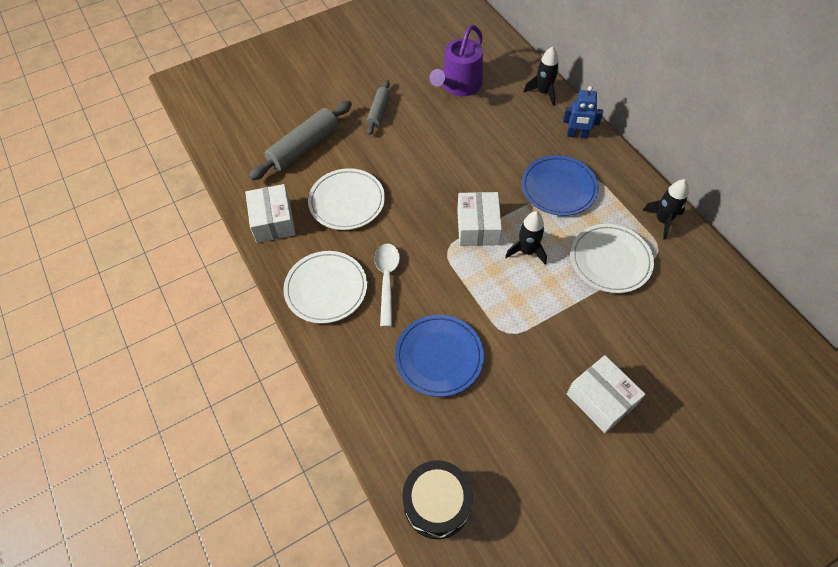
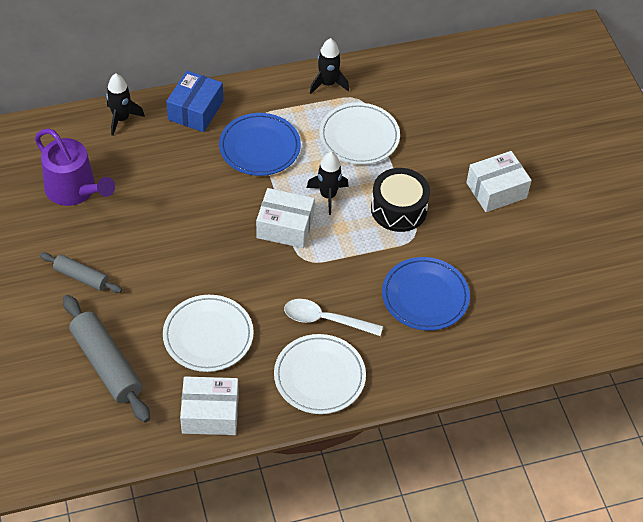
camera: 80 degrees left, 5 degrees down
(437, 503) = (564, 332): black drum -> black drum (398, 209)
(577, 135) = (195, 110): blue robot -> blue box

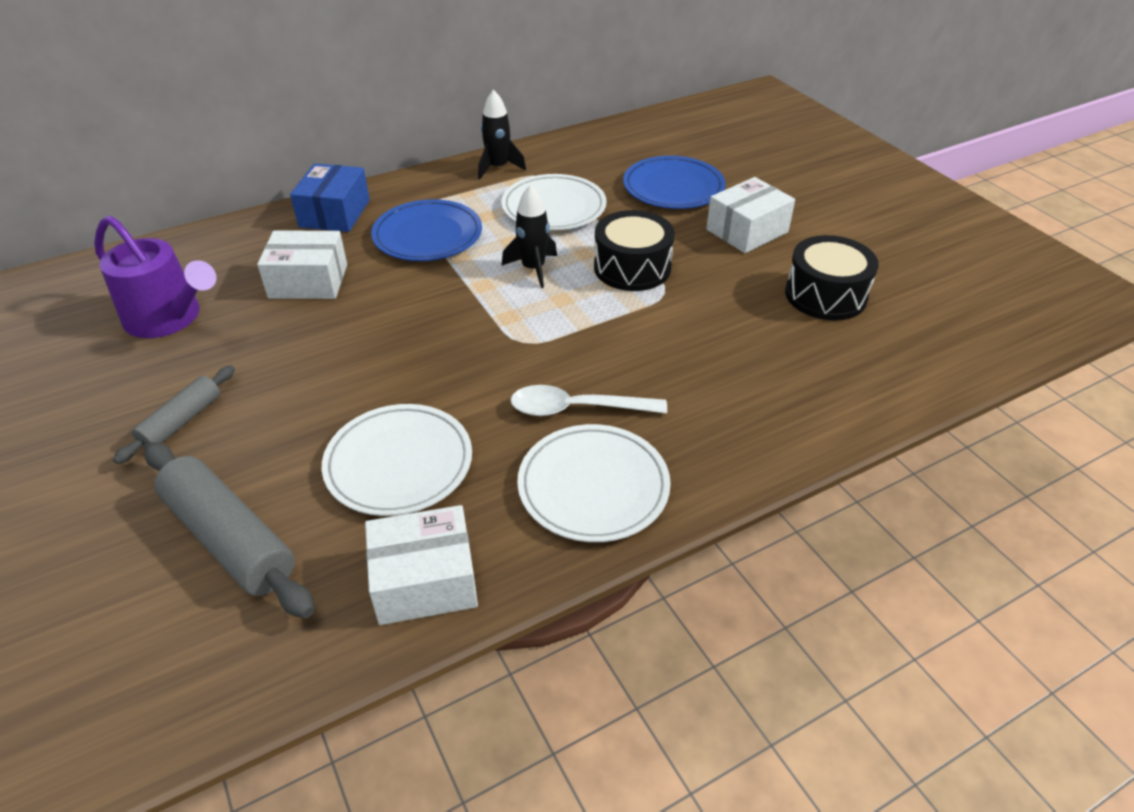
camera: 10 degrees left, 10 degrees down
(81, 277) = (181, 421): grey rolling pin -> grey rolling pin turned 75 degrees counterclockwise
(121, 119) = (234, 235): black rocket -> none
(285, 227) = (484, 310): white box -> white box (308, 281)
(425, 296) = (709, 355): blue plate -> blue plate (673, 187)
(527, 263) = (825, 295): none -> black drum

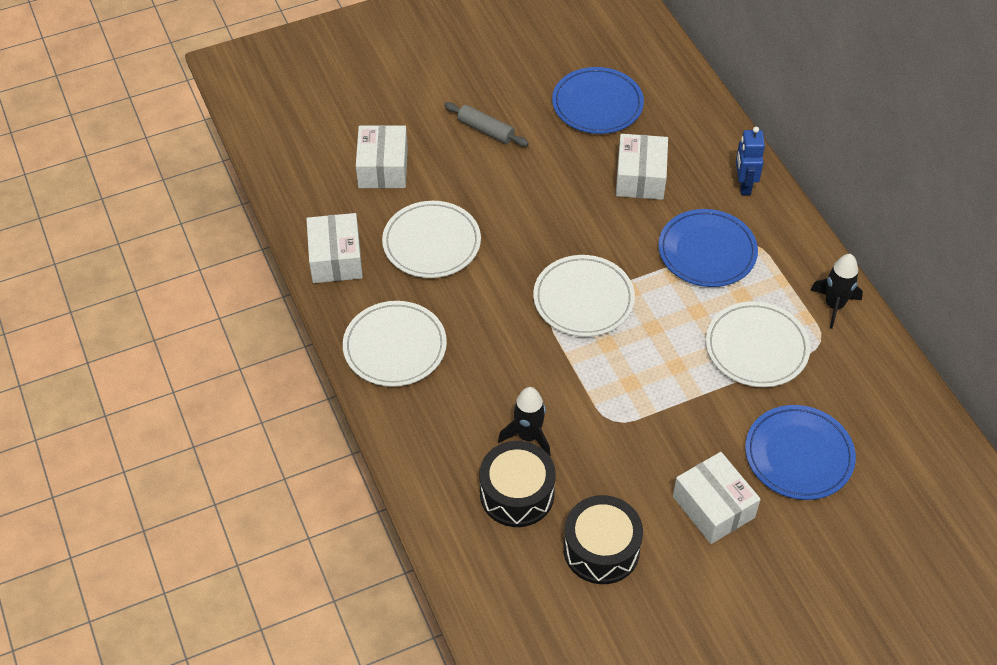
camera: 95 degrees right, 10 degrees up
(168, 318) = (597, 104): purple watering can -> blue plate
(229, 539) = (383, 168): grey rolling pin -> white box
(334, 213) = (744, 185): blue box -> blue robot
(497, 318) = (583, 299): none -> white plate
(533, 269) = (652, 326): black rocket -> black rocket (528, 436)
(577, 409) = (471, 344): white spoon -> none
(632, 267) = (651, 400): black drum -> black drum (517, 494)

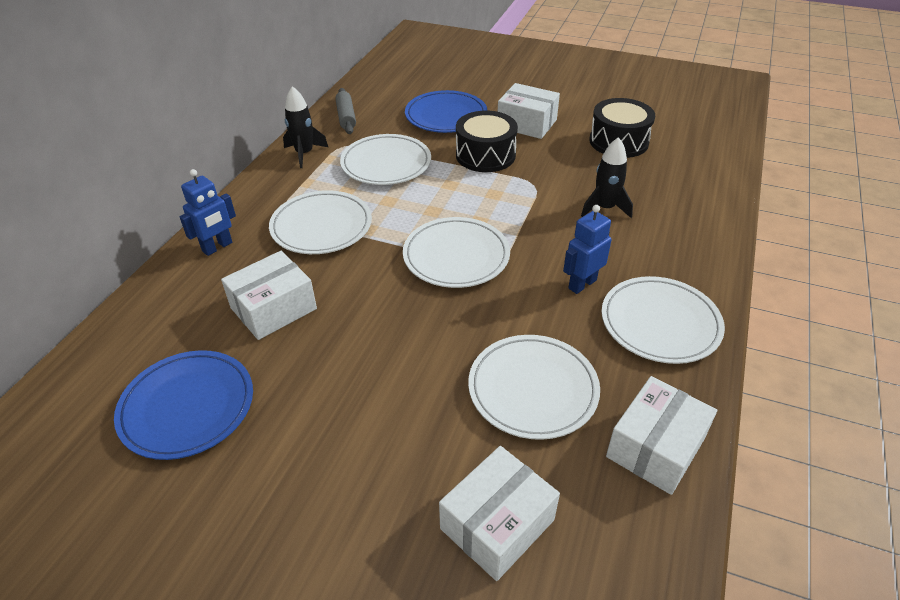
camera: 135 degrees left, 10 degrees down
(474, 341) = (582, 284): none -> blue robot
(486, 130) = (328, 474): grey rolling pin -> grey rolling pin (346, 117)
(517, 494) = (647, 187): black drum -> black drum (485, 155)
(707, 251) = (321, 226): blue plate -> white plate
(713, 507) = (527, 123): white box -> white box turned 75 degrees counterclockwise

